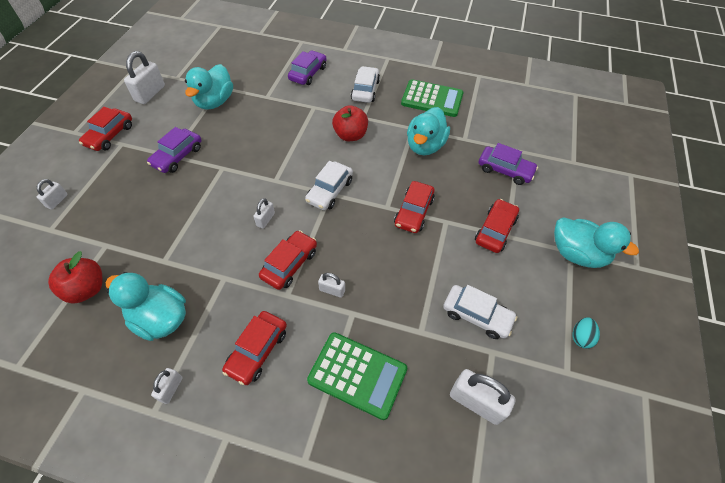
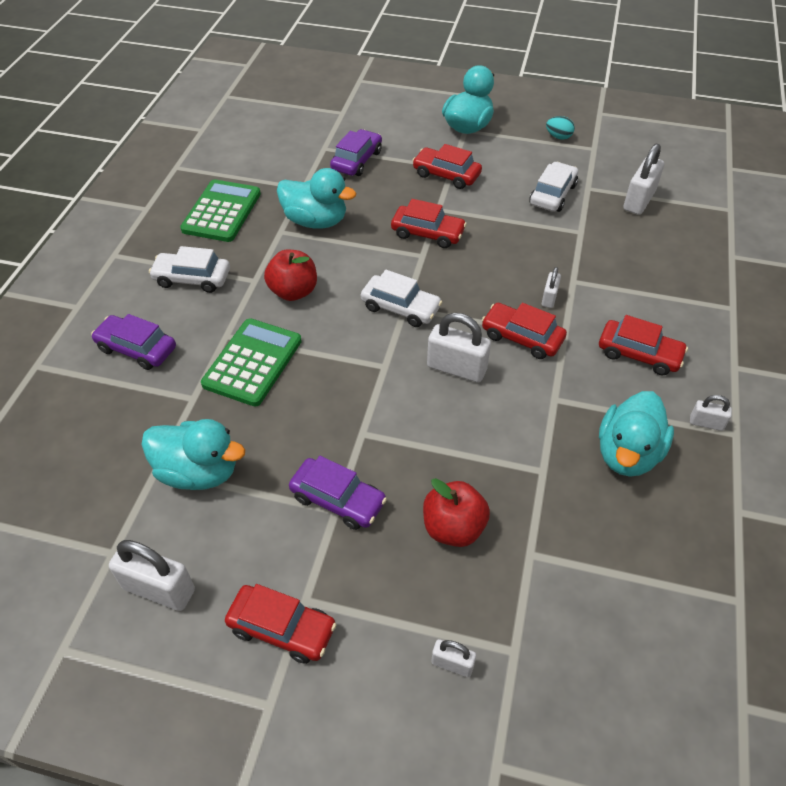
camera: 90 degrees left, 5 degrees down
(87, 289) = (608, 554): red apple -> red apple (453, 528)
(265, 219) = (456, 368): white padlock -> white padlock, size x1.84
(357, 375) = (639, 275): green calculator -> green calculator (253, 362)

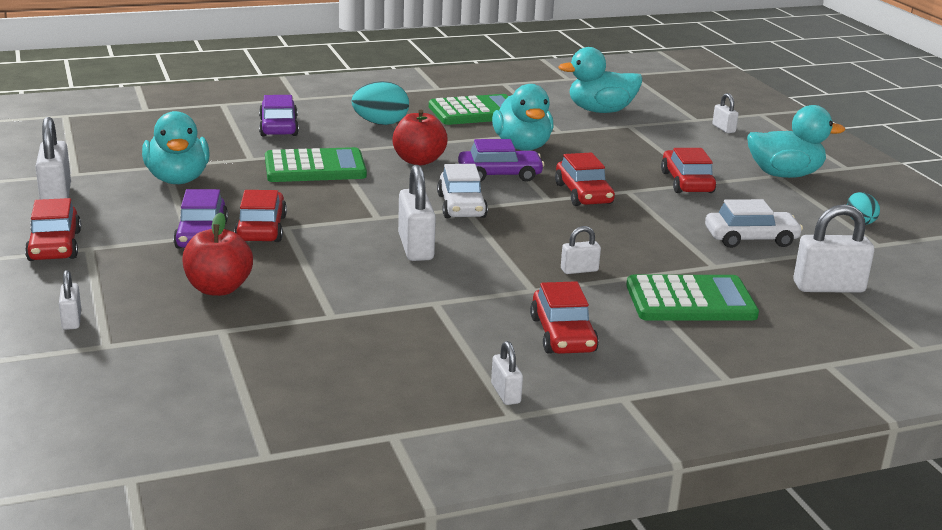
camera: 55 degrees right, 25 degrees down
(192, 278) = (380, 123): white car -> turquoise egg
(357, 160) = (636, 141): purple car -> purple car (499, 175)
(370, 109) = (723, 128): none -> white padlock
(522, 337) = (500, 268): red car -> red car (261, 228)
(624, 269) = (690, 301): none -> green calculator
(627, 453) = (404, 355): turquoise duck -> turquoise duck (600, 111)

